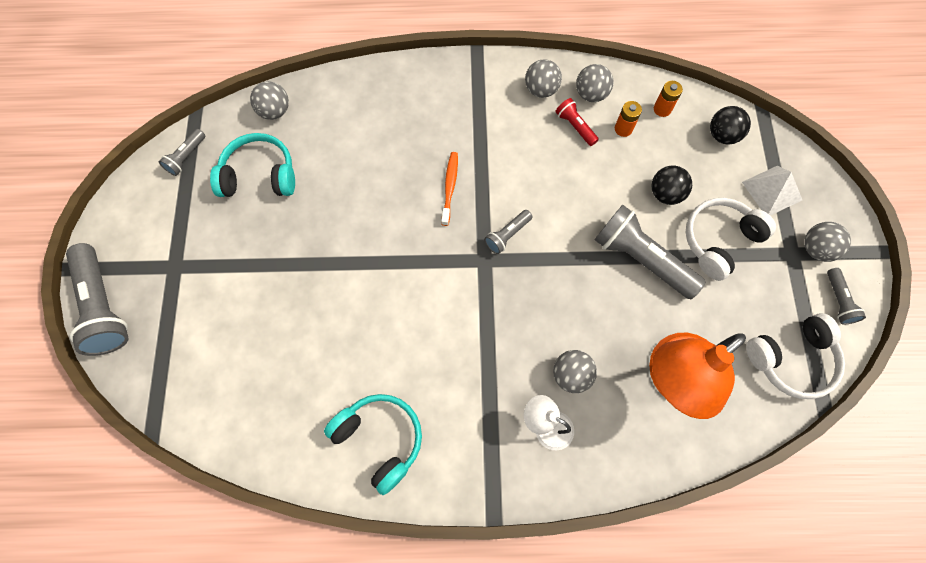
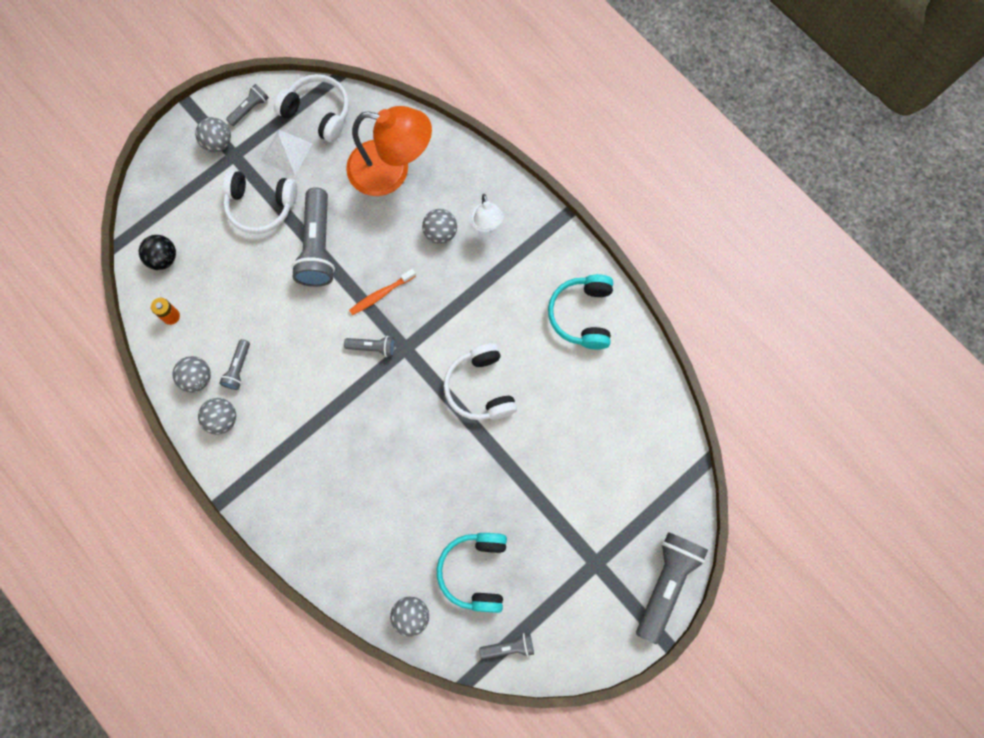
camera: 130 degrees left, 5 degrees up
(259, 175) = (475, 572): turquoise headphones -> turquoise headphones turned 45 degrees clockwise
(395, 293) = (480, 388): none -> white headphones
(449, 187) = (367, 418): orange toothbrush -> orange toothbrush (381, 294)
(575, 126) = (238, 368): red flashlight -> grey flashlight
(623, 129) = (212, 332): orange battery -> none
(665, 194) = (249, 265): black ball -> none
(772, 191) = (189, 197): white pyramid -> white pyramid (286, 152)

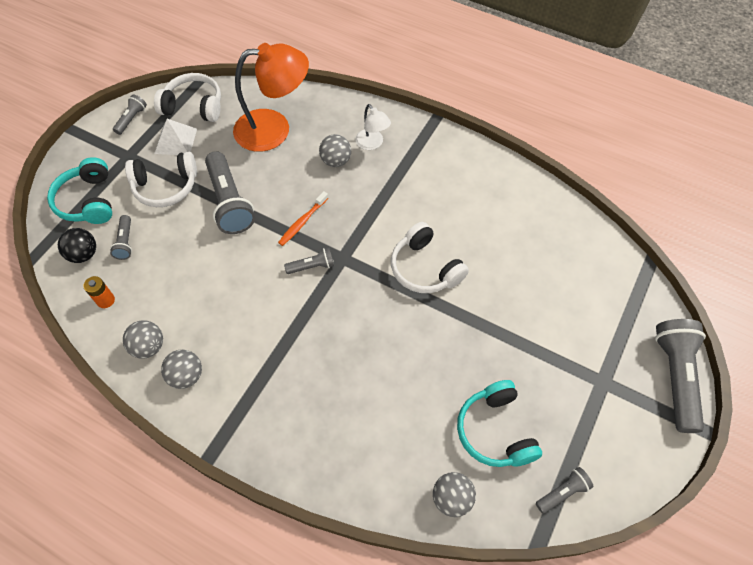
camera: 20 degrees left, 15 degrees down
(218, 143) = (110, 151): grey ball -> none
(238, 368) = (188, 324): grey flashlight -> grey flashlight (125, 242)
(582, 315) = (486, 185): turquoise headphones -> turquoise headphones (88, 201)

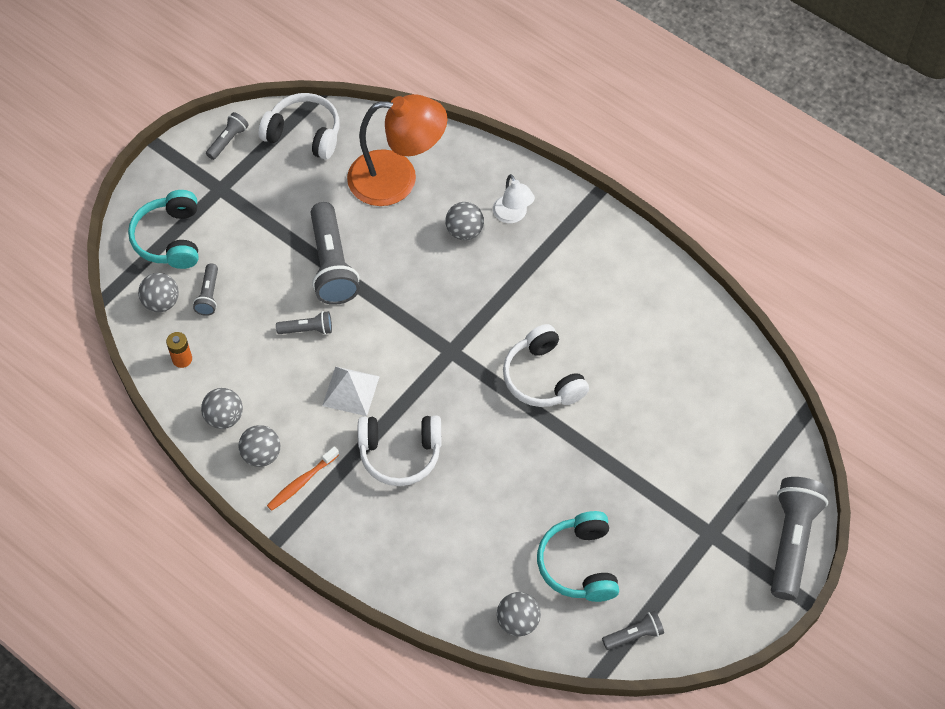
camera: 10 degrees right, 0 degrees up
(84, 254) = (161, 302): black ball -> grey ball
(166, 186) = (260, 234): white headphones -> white headphones (400, 453)
(175, 141) = (277, 177): white pyramid -> white pyramid (350, 391)
(303, 222) = (413, 301): orange toothbrush -> orange toothbrush (302, 482)
(312, 266) = (415, 356): grey flashlight -> grey flashlight (307, 329)

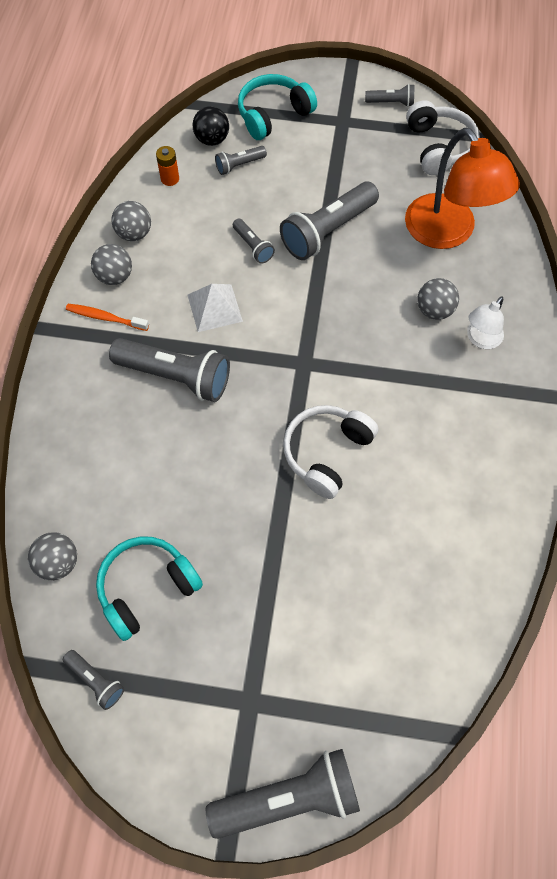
camera: 60 degrees right, 5 degrees up
(161, 302) = (212, 139): grey ball -> black ball
(400, 453) = (176, 376): white headphones -> grey flashlight

